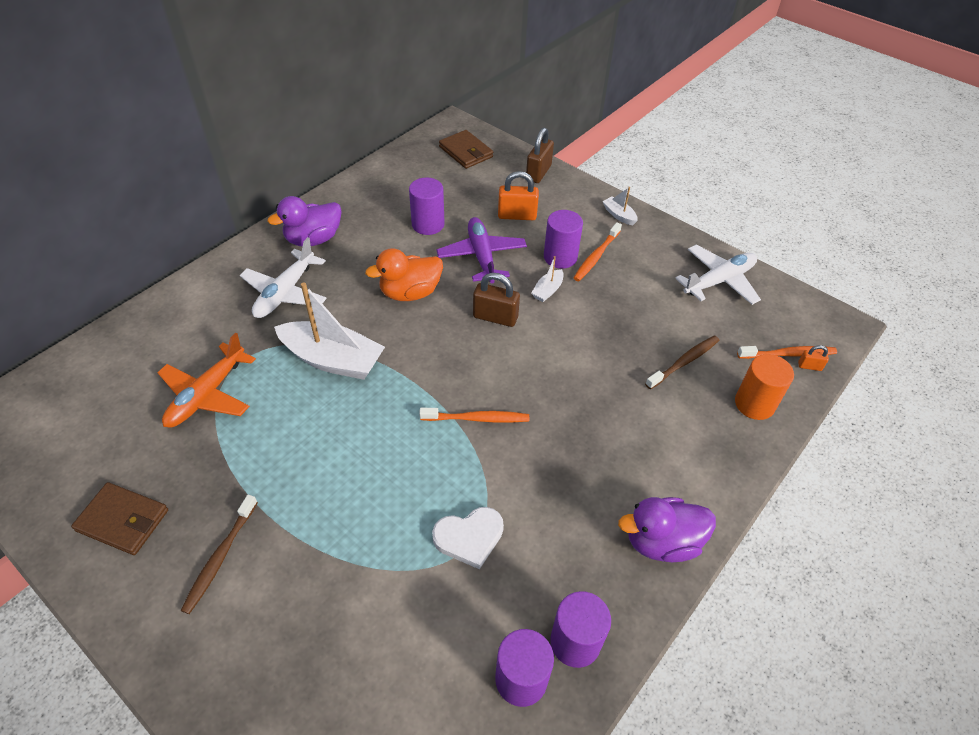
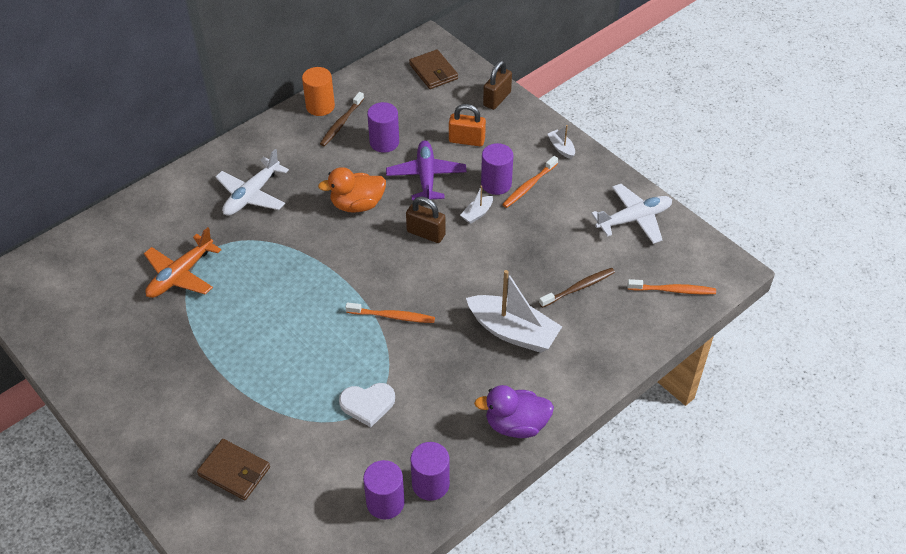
camera: 10 degrees right, 0 degrees up
(123, 520) = (112, 362): brown wallet -> brown wallet (234, 471)
(220, 558) = (181, 397): brown toothbrush -> brown toothbrush (341, 123)
(313, 239) = (281, 148): purple duck -> none
(333, 360) = (283, 257): white boat -> white boat (513, 332)
(754, 404) = (628, 329): orange cylinder -> orange cylinder (320, 106)
(809, 366) = (688, 302): orange padlock -> none

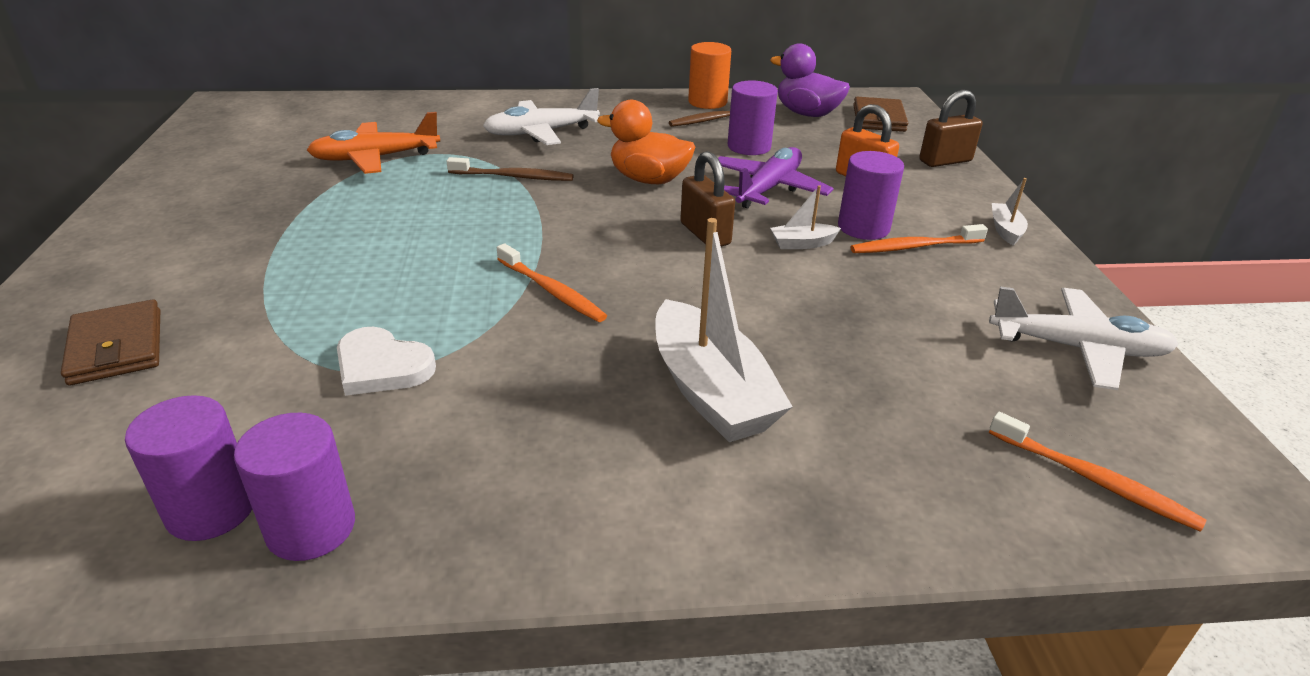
camera: 35 degrees right, 15 degrees down
(516, 425) = (564, 525): purple duck -> purple duck (807, 114)
(579, 288) = (890, 389): brown toothbrush -> brown toothbrush (513, 177)

